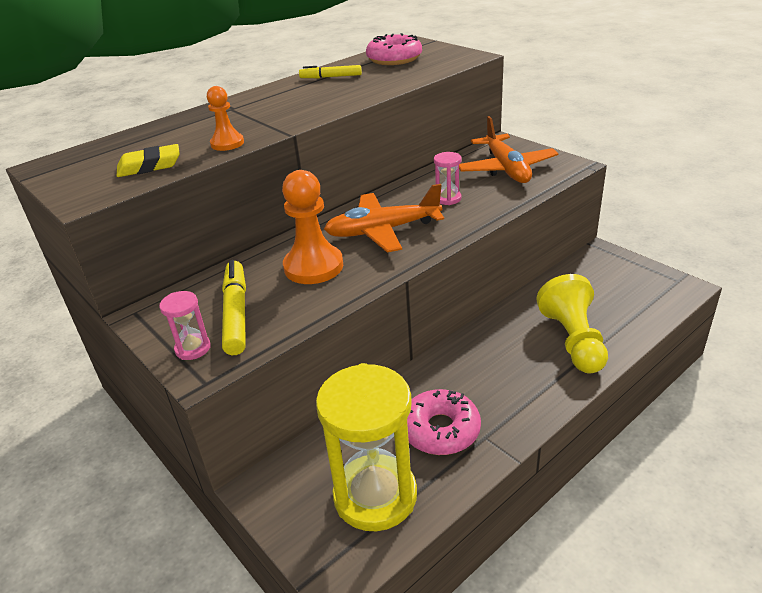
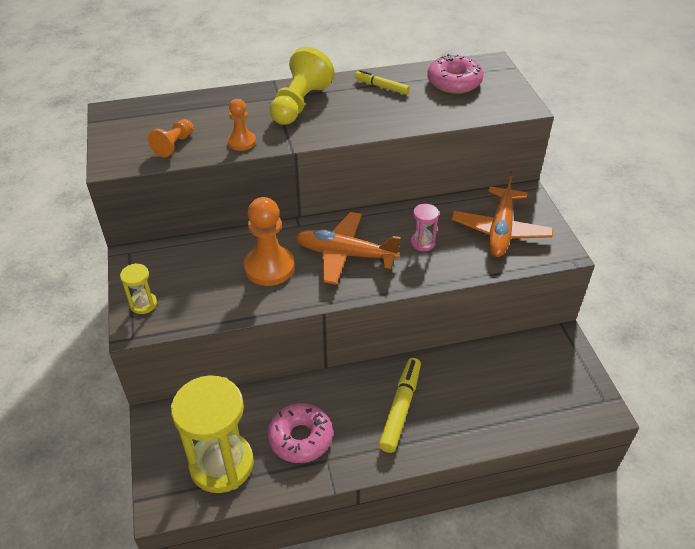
camera: 25 degrees right, 10 degrees up
(149, 166) = (174, 145): yellow eraser -> orange pawn
(193, 348) = (143, 304): pink hourglass -> yellow hourglass
(236, 313) = (189, 286): yellow marker -> yellow marker (400, 408)
(573, 340) = (461, 414): yellow pawn -> yellow pawn (300, 104)

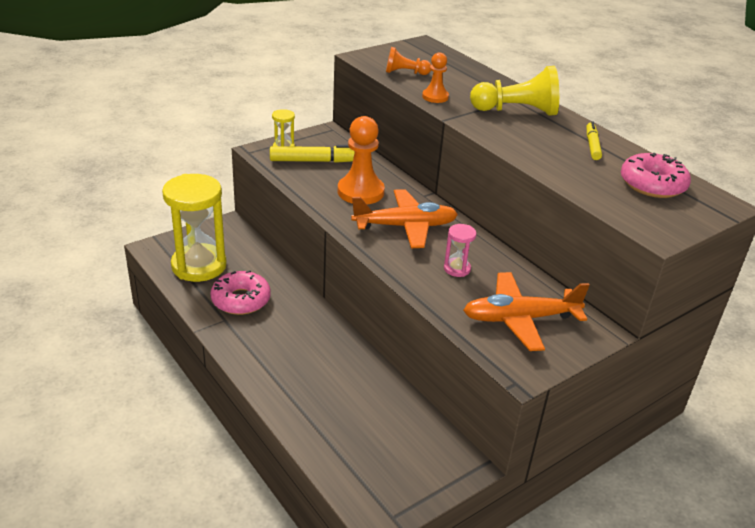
camera: 65 degrees right, 10 degrees down
(345, 254) = (405, 226): orange plane -> orange plane turned 90 degrees clockwise
(400, 408) = (300, 352): yellow marker -> yellow marker (316, 161)

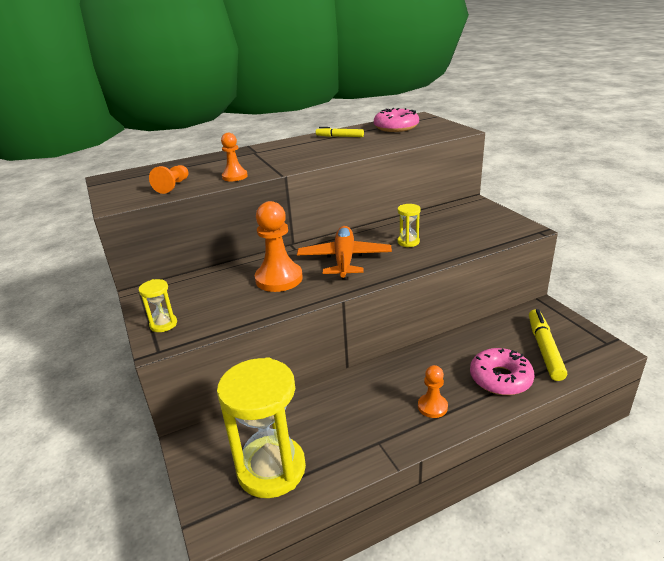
camera: 75 degrees left, 5 degrees down
(241, 300) = (345, 428): pink donut -> pink donut (500, 378)
(268, 353) = (432, 407): none -> orange pawn
(316, 161) = (206, 302): yellow marker -> yellow marker (544, 349)
(457, 269) = (408, 242): pink hourglass -> yellow hourglass
(517, 111) = (276, 152): yellow pawn -> none
(519, 319) = (468, 225): orange plane -> none

